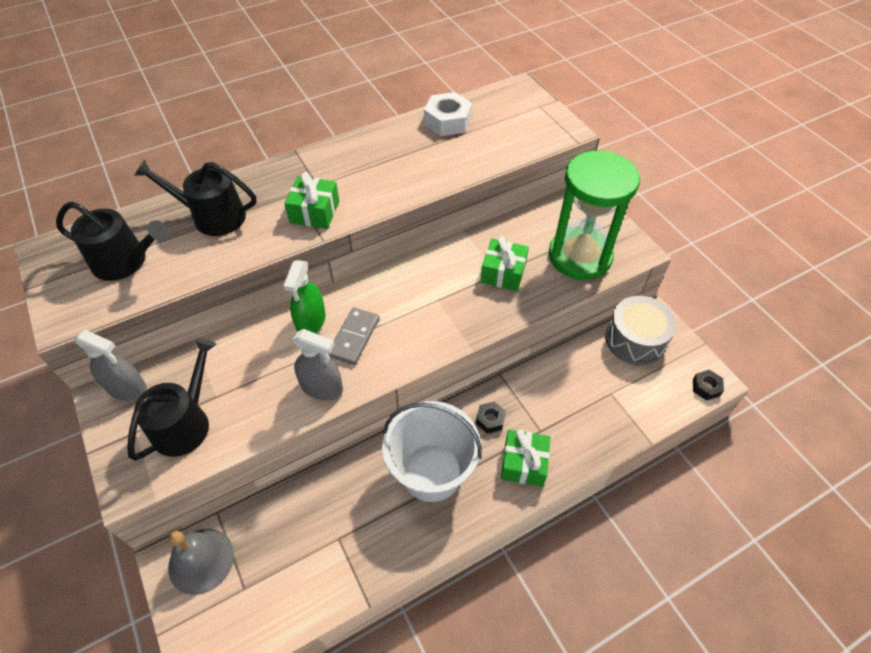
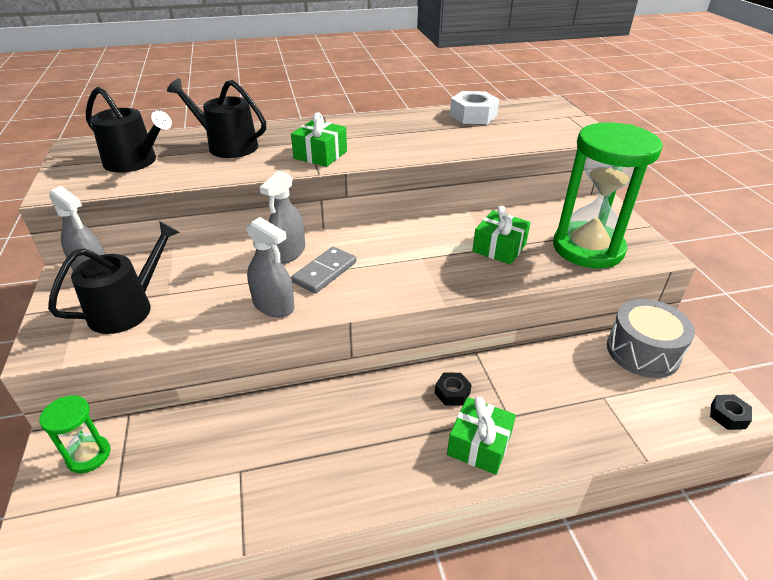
camera: 15 degrees right, 15 degrees down
(201, 560) = (88, 455): grey bell -> green hourglass
(311, 321) = (288, 253): green spray bottle -> grey spray bottle
(431, 472) = (369, 429): white bucket -> none

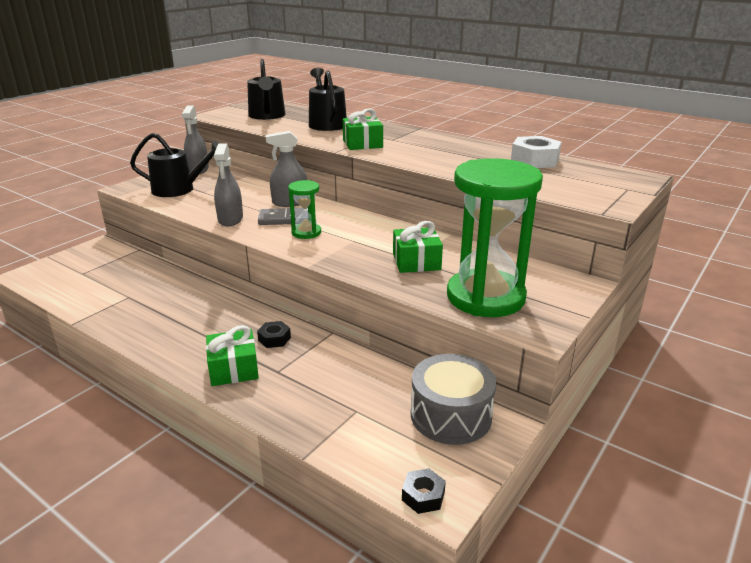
camera: 50 degrees right, 10 degrees down
(88, 455) = (101, 254): green hourglass -> green hourglass (306, 232)

